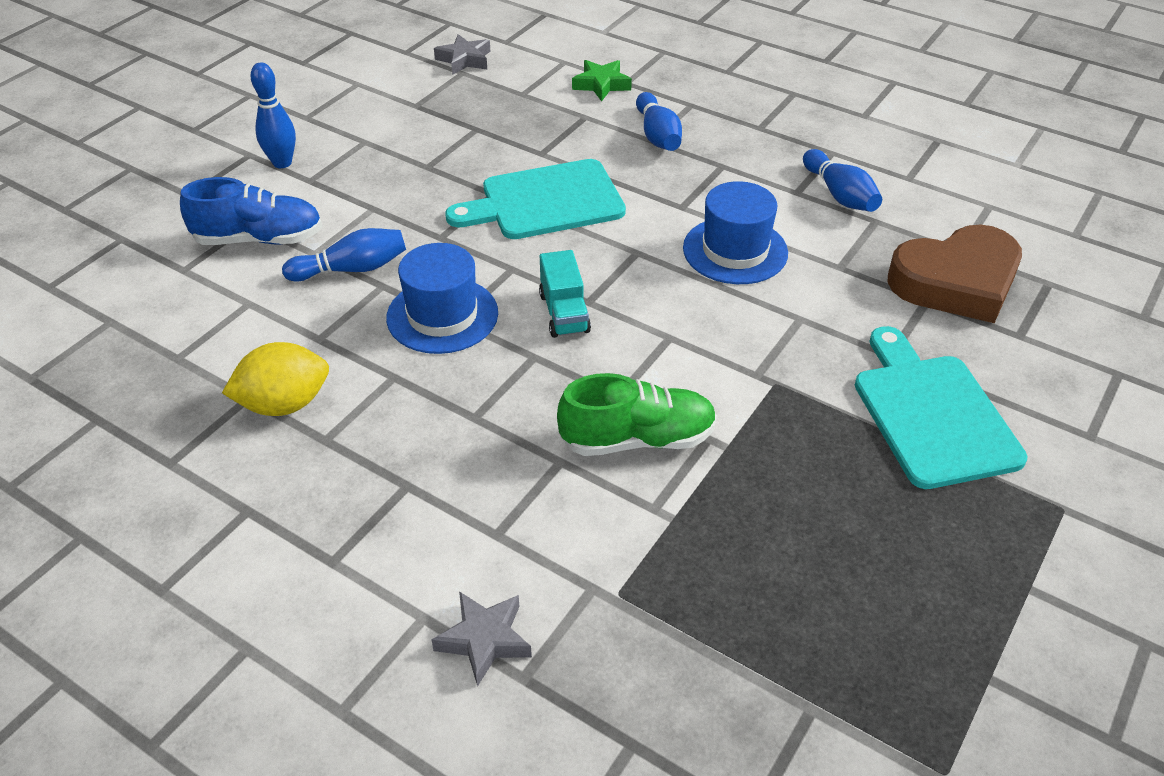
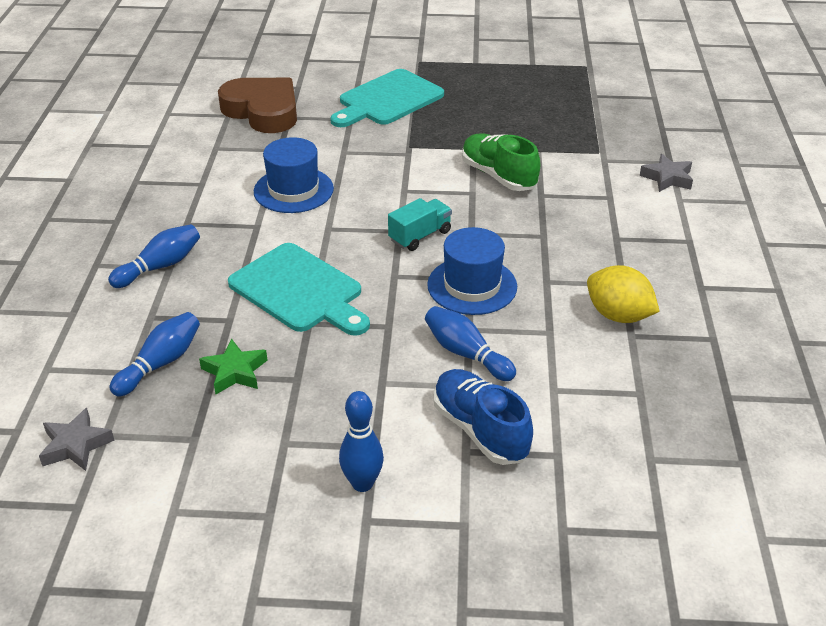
camera: 120 degrees left, 5 degrees down
(601, 85) = (85, 327): green star -> green star (235, 372)
(839, 195) = (193, 166): blue bowling pin -> blue bowling pin (160, 363)

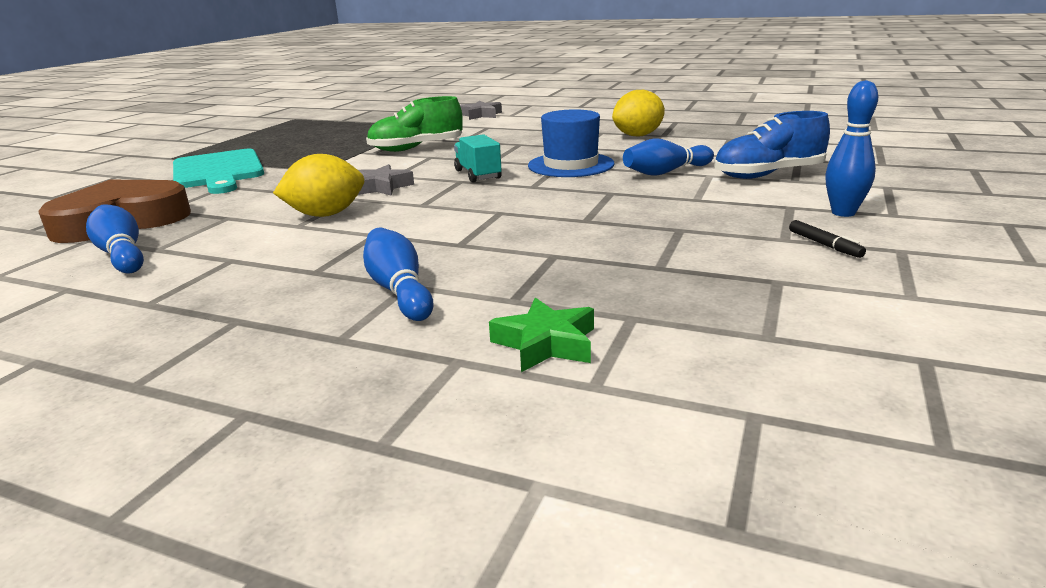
camera: 70 degrees left, 15 degrees down
(75, 445) = (791, 359): grey star -> grey star (381, 187)
(160, 363) = (622, 296): blue bowling pin -> blue bowling pin (122, 254)
(235, 372) = (657, 255): green star -> green star (546, 343)
(273, 467) = (824, 245): none -> black marker
(293, 190) = (326, 214): blue hat -> yellow lemon
(299, 290) = (525, 221): turquoise cutting board -> none

